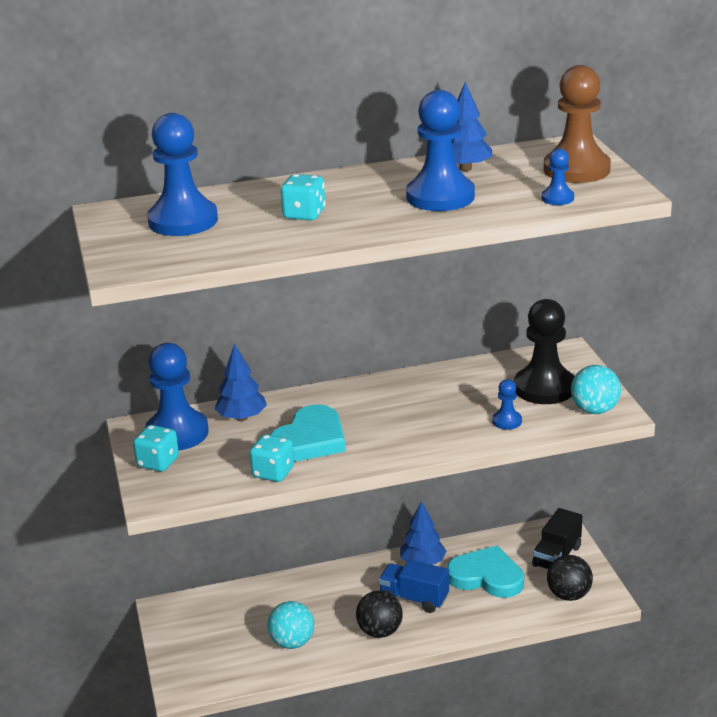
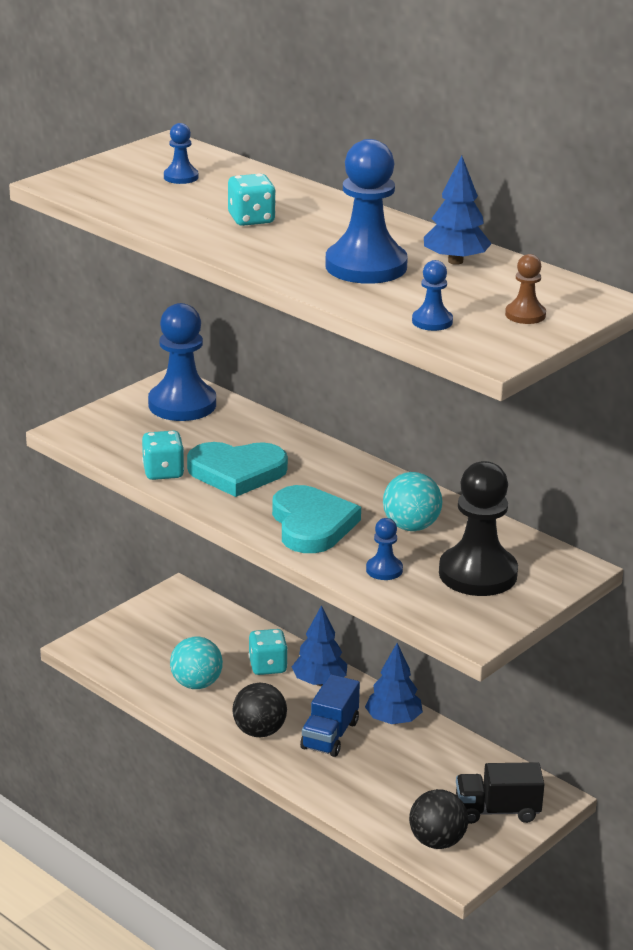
camera: 55 degrees right, 0 degrees up
(158, 463) = (126, 412): turquoise dice -> turquoise dice (268, 666)
(183, 221) = (181, 177): blue pawn -> blue pawn, size x0.47
(241, 418) = (239, 426): blue tree -> blue tree (319, 681)
(414, 599) = (330, 735): blue truck -> blue truck turned 150 degrees counterclockwise
(486, 576) = (412, 771): turquoise heart -> turquoise heart (311, 524)
(576, 169) = (525, 315): brown pawn -> brown pawn, size x0.47
(594, 410) = (465, 618): turquoise ball -> turquoise ball (411, 526)

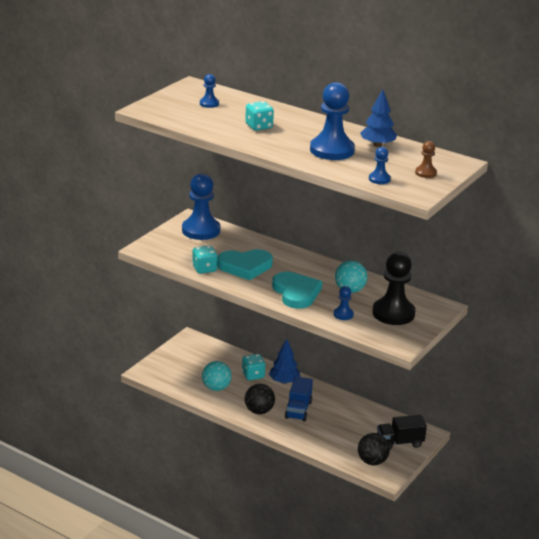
camera: 10 degrees left, 0 degrees up
(393, 720) = (330, 399): blue tree -> none

